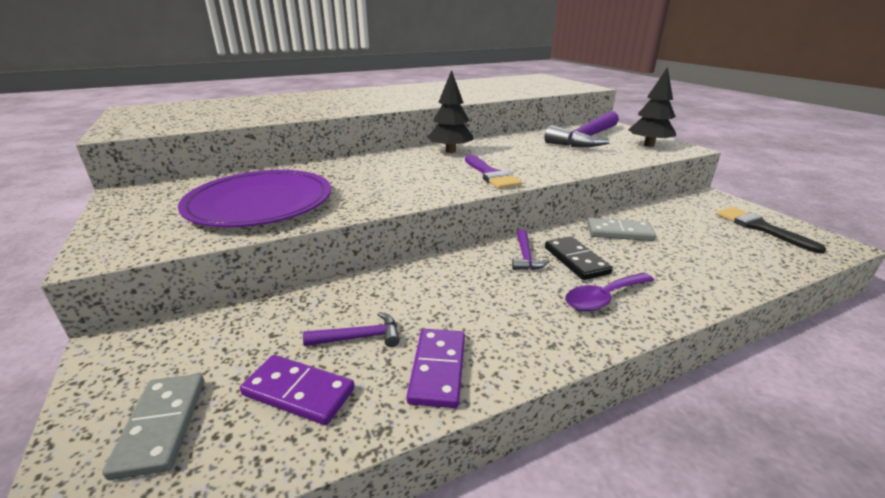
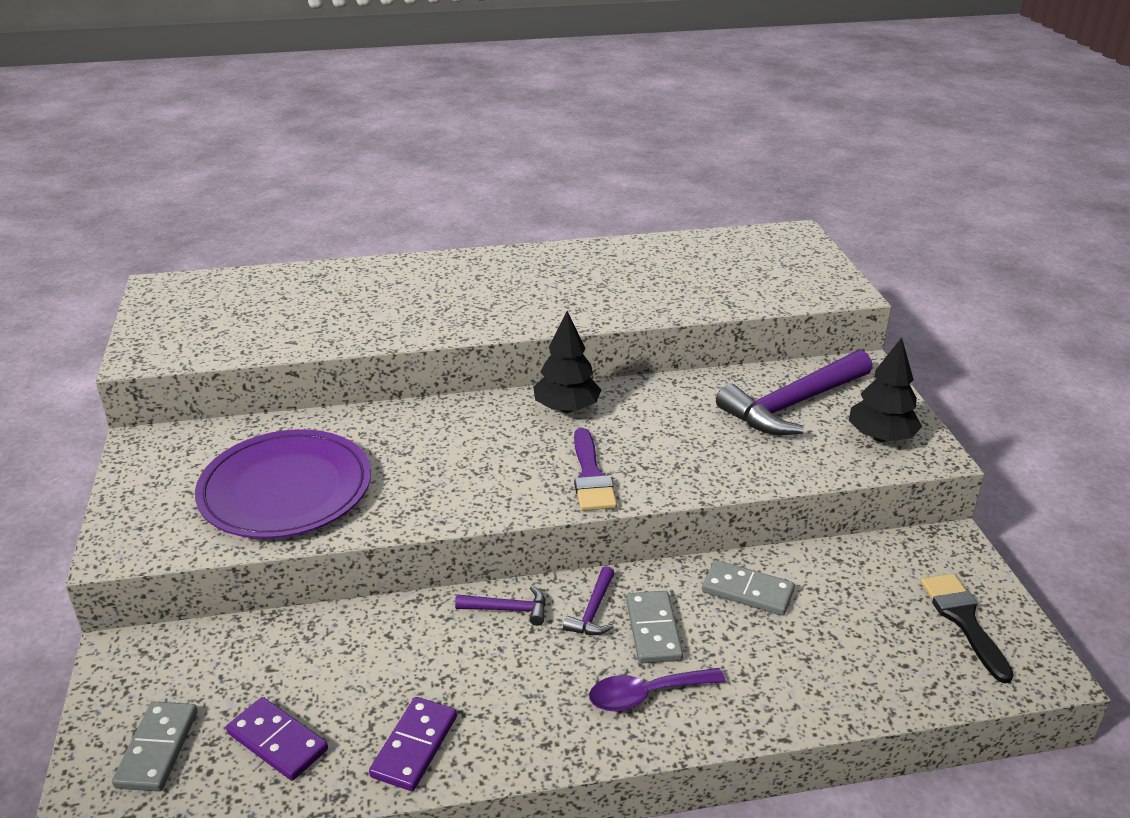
camera: 15 degrees right, 5 degrees up
(360, 337) = (353, 691): purple hammer -> purple hammer (508, 609)
(576, 260) = (653, 630): black domino -> grey domino

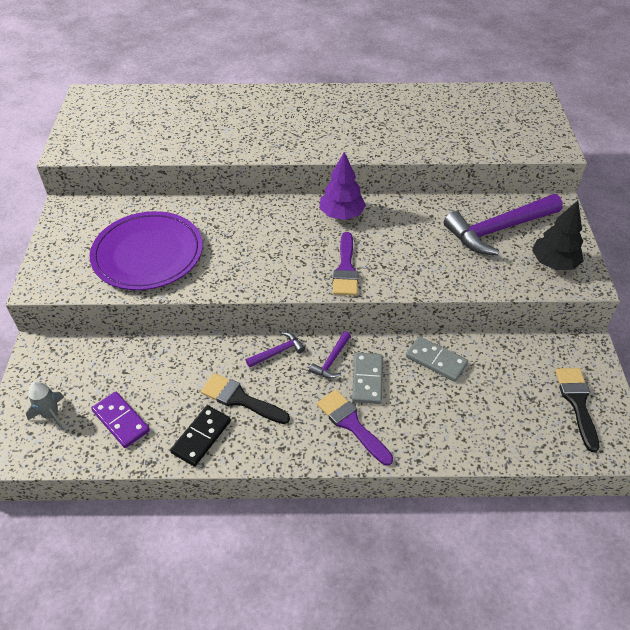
camera: 10 degrees right, 15 degrees up
(157, 749) = (51, 415): grey domino -> grey rocket
(415, 746) = (201, 437): purple domino -> black domino
(465, 683) = (240, 399): none -> black brush
(508, 609) = (278, 352): purple hammer -> purple hammer turned 45 degrees counterclockwise
(567, 408) = (341, 214): black tree -> purple tree
(646, 695) = (351, 424): purple spoon -> purple brush

